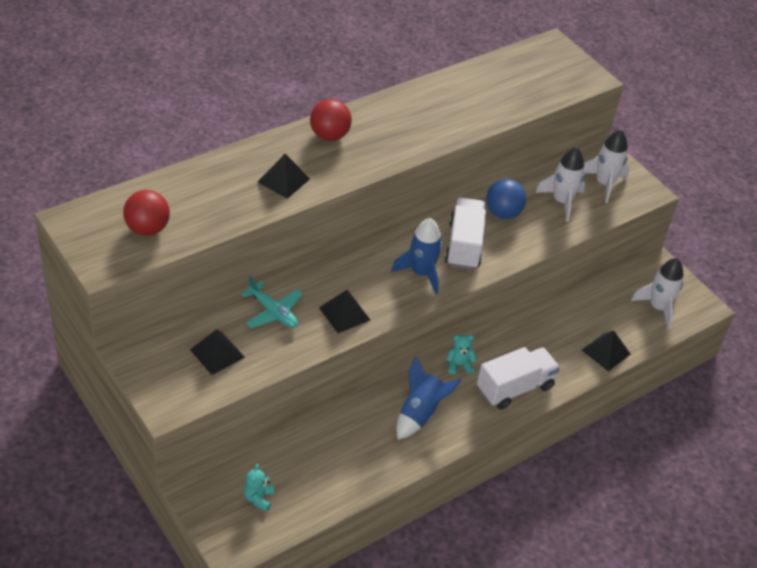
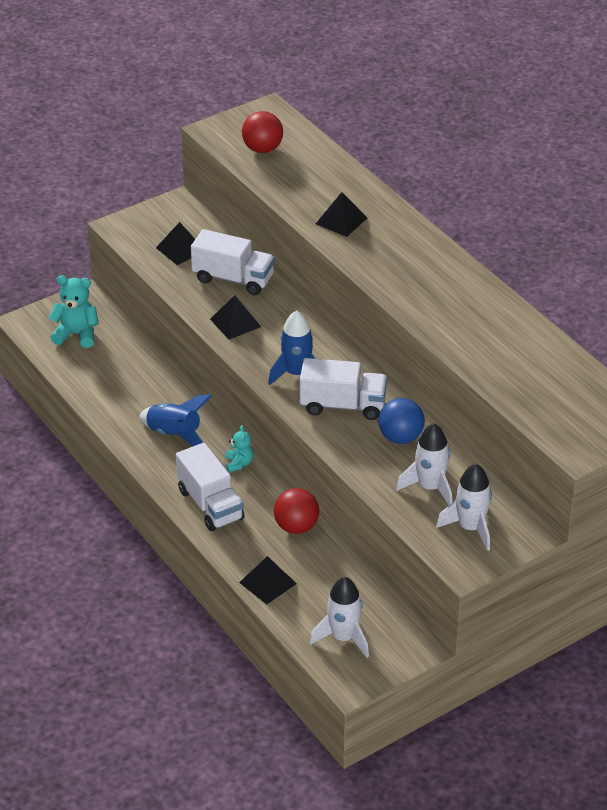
camera: 95 degrees right, 5 degrees down
(258, 498) = (76, 334): turquoise teddy bear -> turquoise teddy bear, size x1.67
(273, 312) = (233, 279): turquoise plane -> white truck
(329, 135) = (416, 247): red ball -> red ball (296, 527)

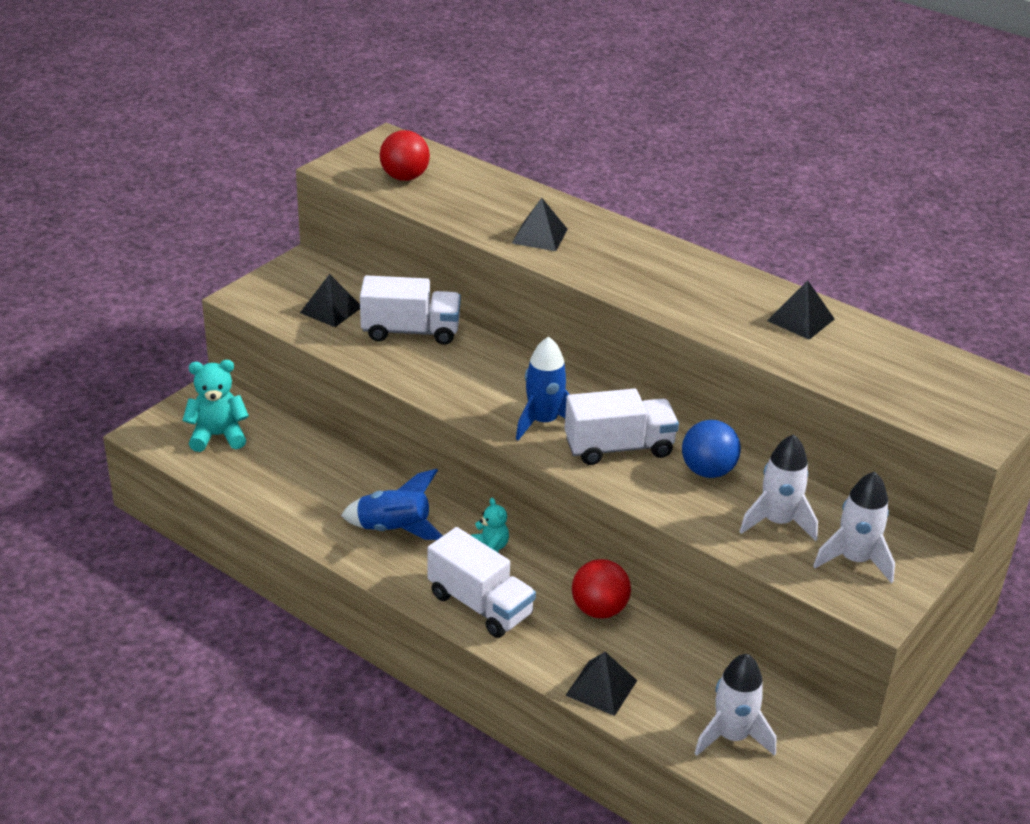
camera: 20 degrees left, 5 degrees down
(235, 322) = (439, 378): black pyramid -> black pyramid (800, 319)

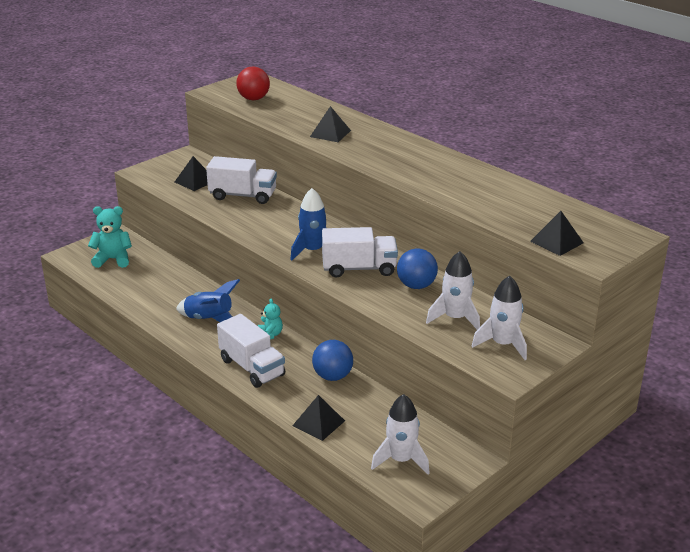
camera: 10 degrees right, 5 degrees down
(599, 610) = (332, 376): red ball -> blue ball
(800, 319) = (492, 187): black pyramid -> black pyramid (556, 242)

